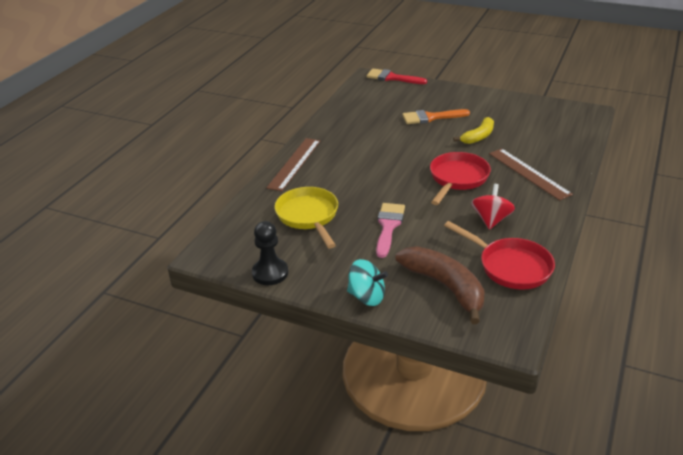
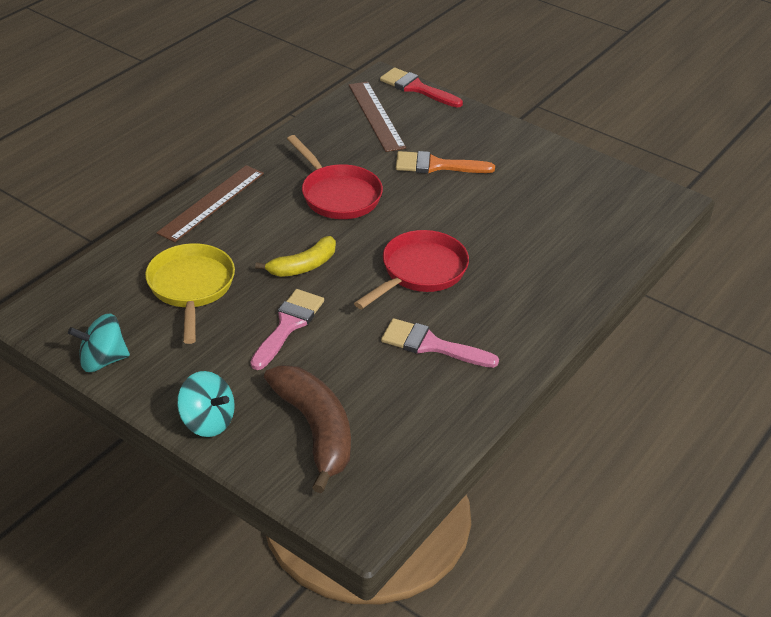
camera: 10 degrees right, 5 degrees up
(270, 273) = (102, 360): black pawn -> turquoise spinning top
(478, 136) = (486, 210): yellow banana -> yellow banana (303, 266)
(491, 220) = (431, 345): red spinning top -> pink brush
(510, 266) = (418, 420): red pan -> red pan (338, 195)
(528, 173) = (524, 284): brown ruler -> brown ruler (376, 116)

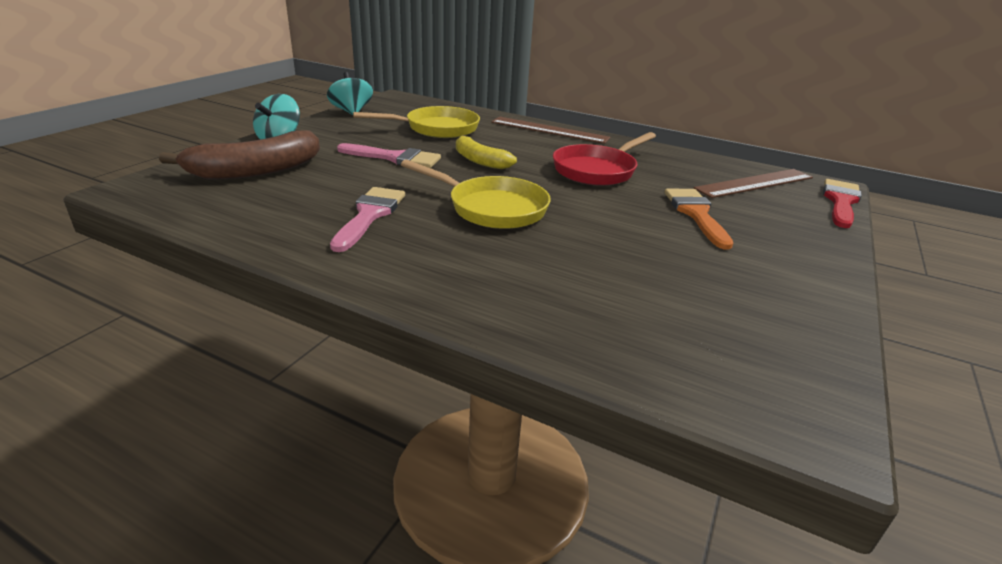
camera: 80 degrees right, 10 degrees down
(420, 272) = (492, 208): red pan -> yellow pan

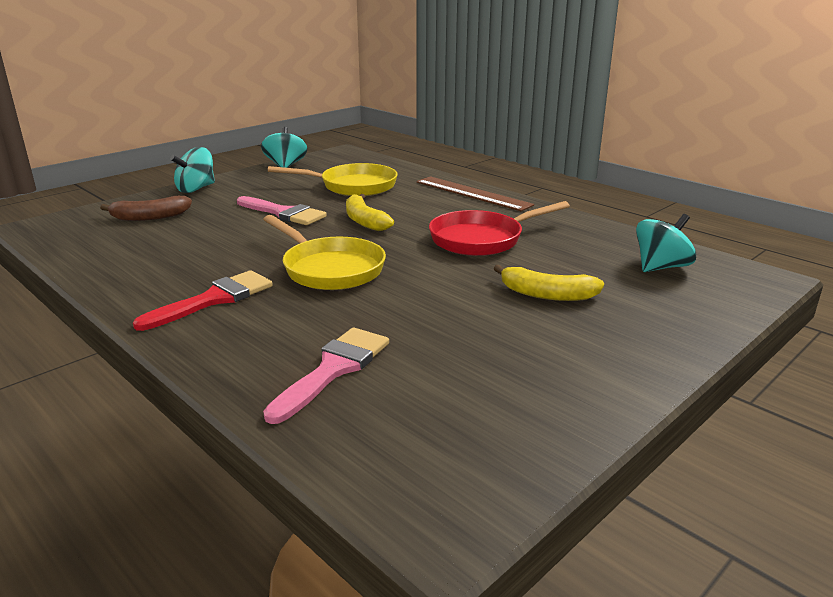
camera: 20 degrees right, 5 degrees down
(256, 171) = (150, 217): brown banana -> brown banana, size x0.62
(370, 215) = (209, 265): pink brush -> pink brush (333, 369)
(696, 214) = (547, 294): orange brush -> yellow banana
(754, 183) = (661, 267): brown ruler -> turquoise spinning top
(840, 201) = (755, 297): red brush -> red brush (214, 299)

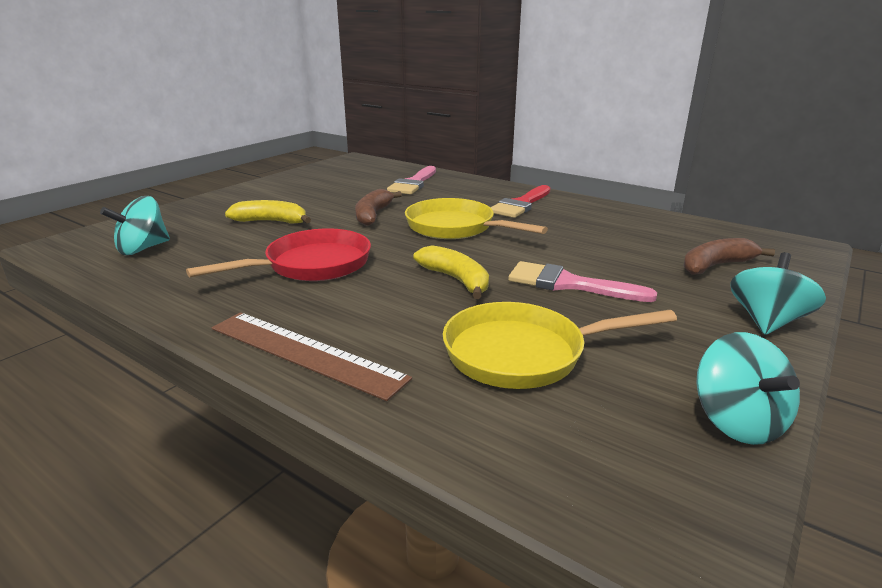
camera: 170 degrees right, 0 degrees up
(419, 296) = (373, 215): none -> brown banana

